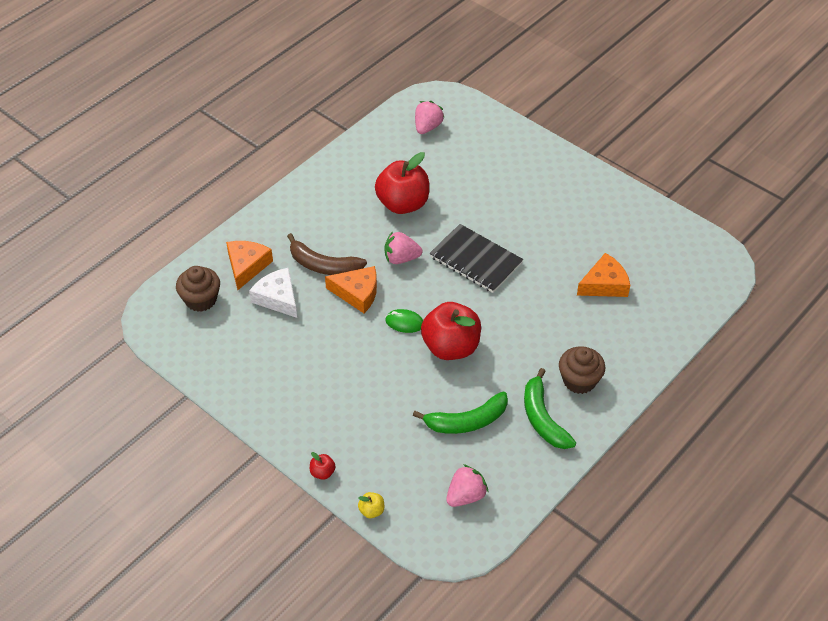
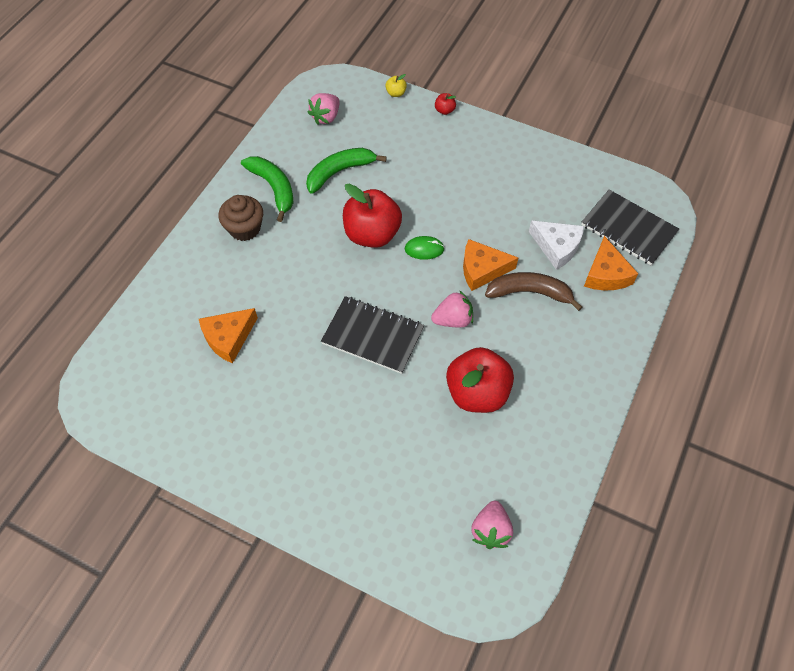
camera: 165 degrees right, 10 degrees up
(201, 299) = (628, 229): brown cupcake -> black notebook

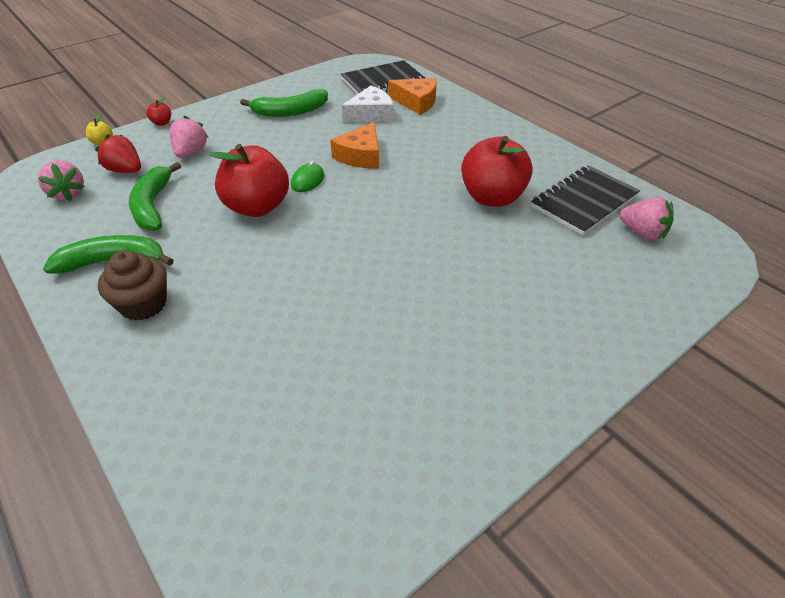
camera: 65 degrees left, 15 degrees down
(228, 338) = (294, 368): orange cheese -> none
(370, 130) = (125, 170): none -> red strawberry
(373, 336) = (383, 243): black notebook -> black notebook (584, 201)
(453, 320) = (402, 187): pink strawberry -> pink strawberry (190, 152)
(519, 185) = (290, 112): none -> green banana
(529, 293) = (406, 140): brown banana -> none

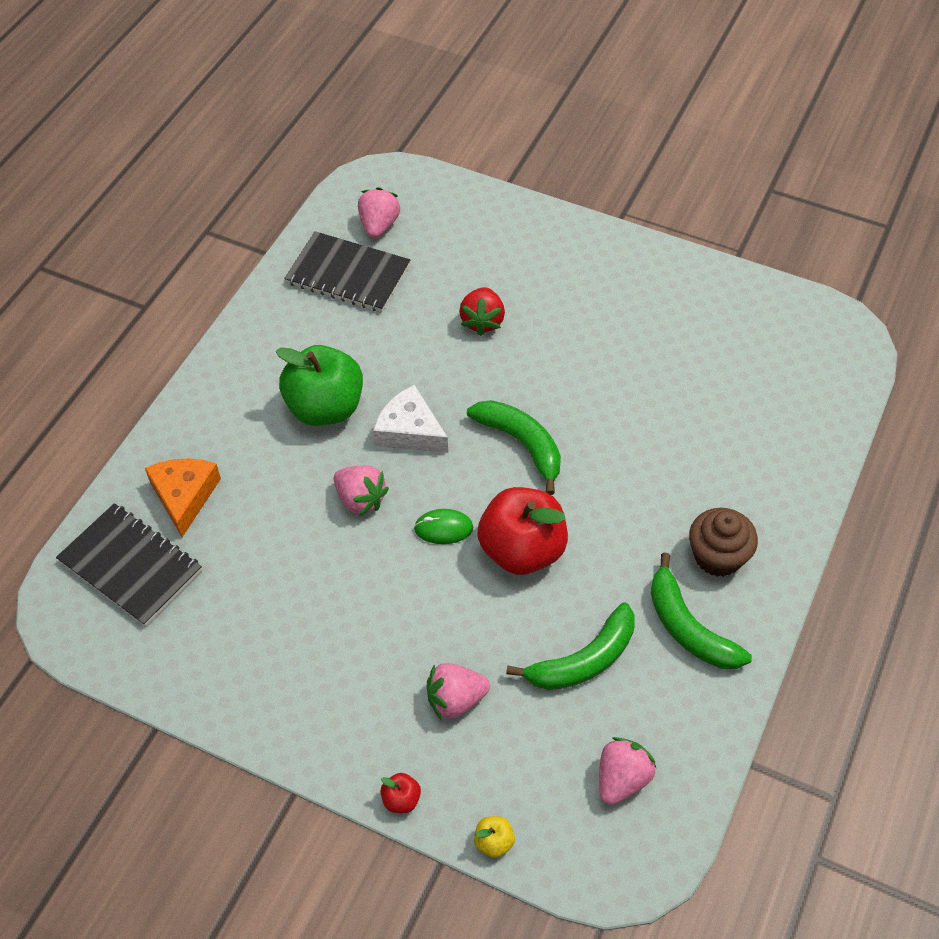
camera: 115 degrees left, 10 degrees up
(125, 170) = (538, 750): red strawberry -> red strawberry (482, 321)
(290, 112) = (285, 641): green banana -> green banana (521, 444)
(361, 156) = (360, 499): orange cheese -> pink strawberry
(371, 114) = (246, 535): white cheese -> white cheese (410, 431)
(449, 160) = (325, 408): none -> green apple
(492, 197) = (382, 347): red apple -> none

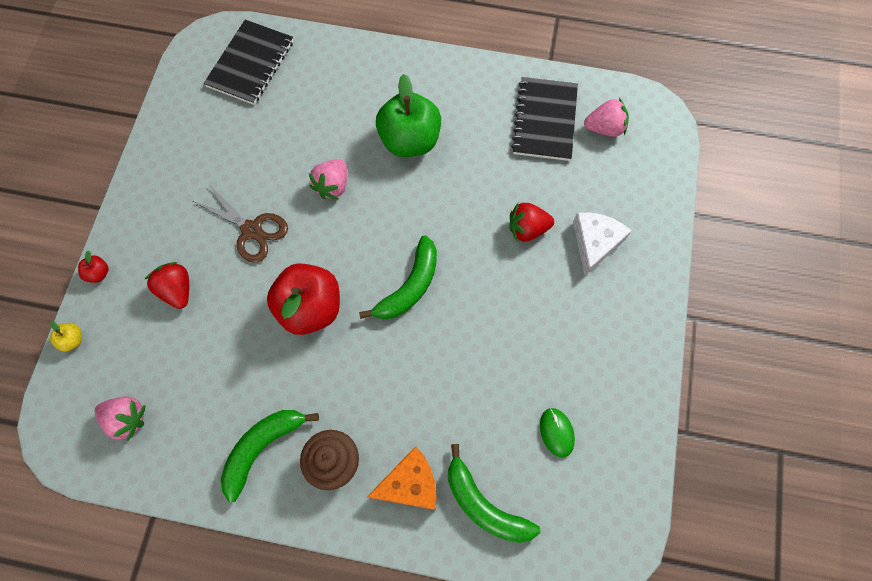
camera: 75 degrees right, 15 degrees up
(184, 496) = (312, 76): orange cheese -> orange cheese (410, 484)
(394, 600) = (251, 230): none -> brown scissors
(410, 431) = (402, 203): white cheese -> white cheese (595, 243)
(443, 528) = (319, 248): green mouse -> green mouse (556, 432)
(456, 700) = (177, 290): pink strawberry -> red strawberry
(584, 660) = (221, 372): green banana -> green banana (484, 505)

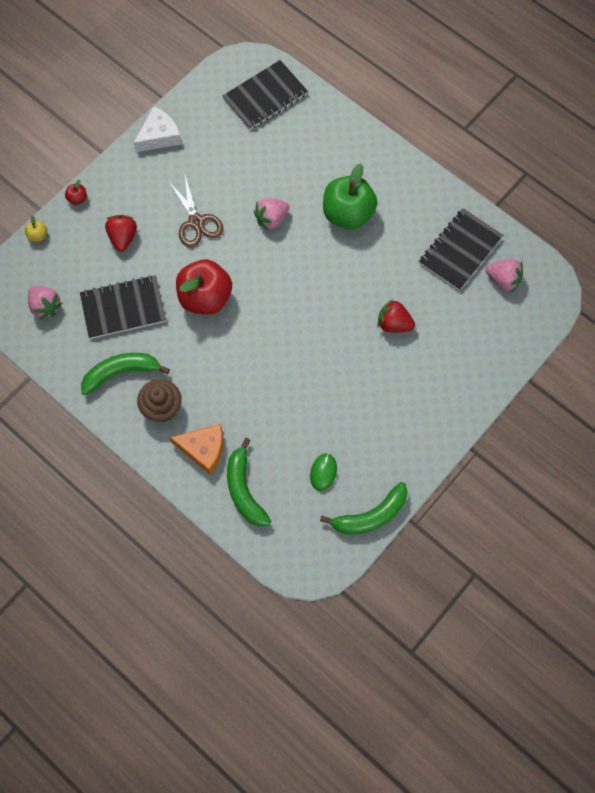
camera: 30 degrees right, 0 degrees up
(222, 370) = (123, 308): none -> black notebook
(410, 286) = (283, 319): green banana -> green banana (371, 515)
(595, 243) = (437, 360): white cheese -> white cheese (159, 136)

